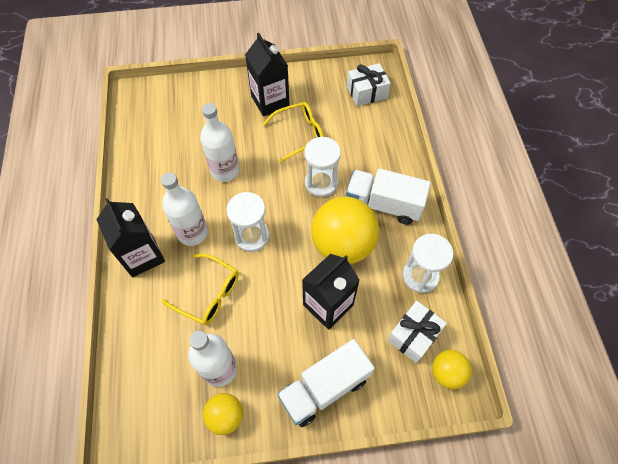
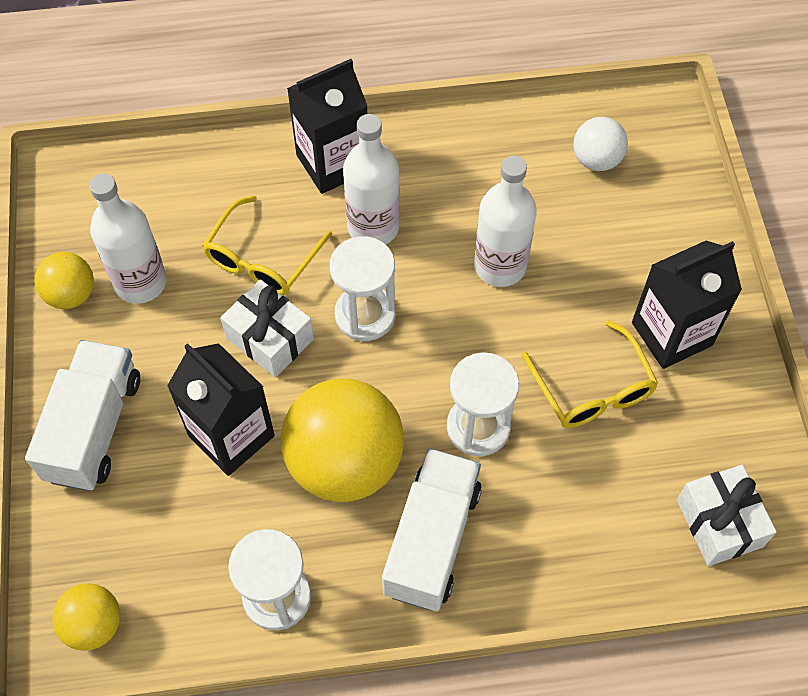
camera: 90 degrees right, 0 degrees up
(161, 124) = (596, 160): none -> white ball
(324, 388) = (94, 428): white truck -> white truck turned 45 degrees clockwise
(413, 335) = (165, 574): white gift -> white gift (270, 338)

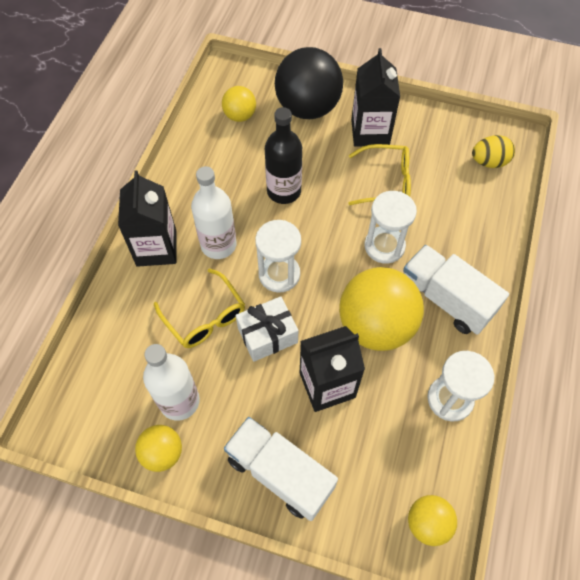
camera: 65 degrees left, 0 degrees up
(500, 266) = (284, 191): white bottle -> black bottle
(596, 160) = (240, 116): white ball -> yellow ball
(665, 235) = (308, 108): none -> black ball
(719, 523) = (489, 162): white gift -> yellow egg

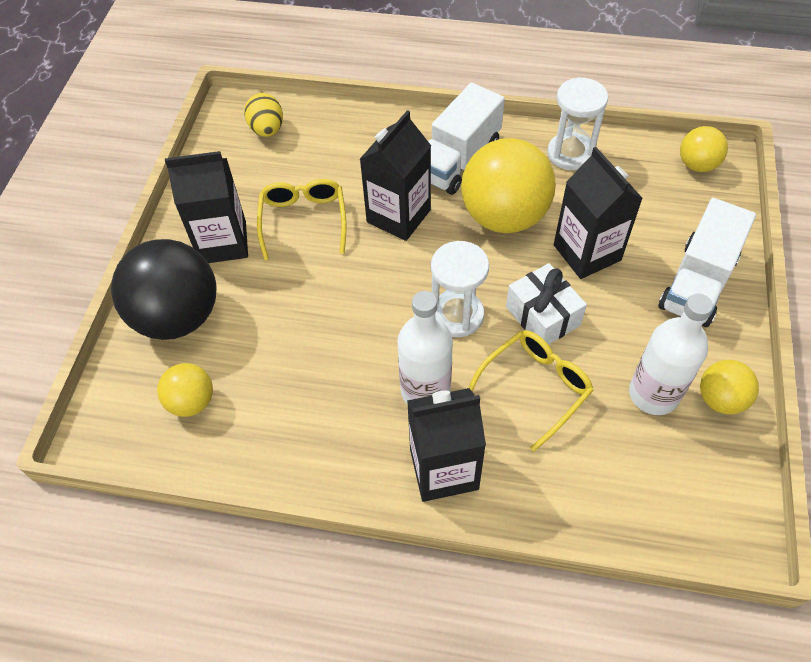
camera: 95 degrees left, 5 degrees down
(284, 191) = (328, 327): black bottle -> none
(384, 246) = (398, 216): white hourglass -> black carton

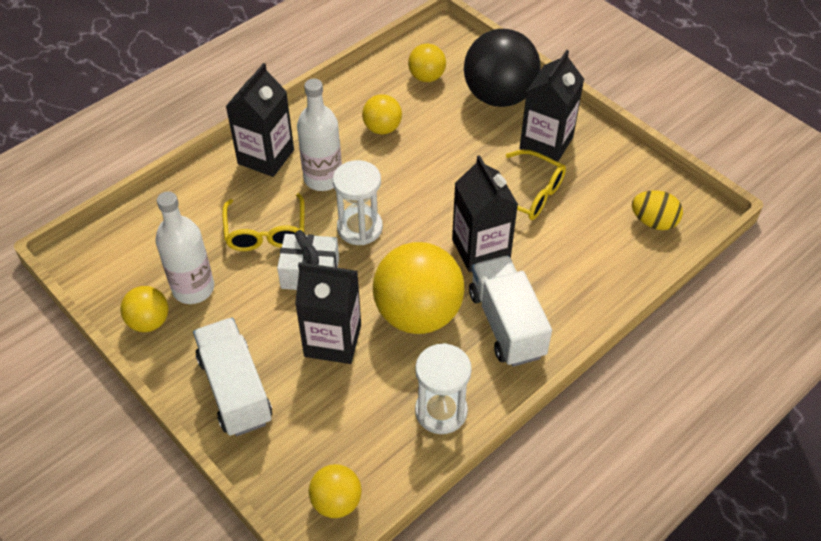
camera: 125 degrees right, 5 degrees down
(309, 388) = (382, 128): none -> yellow ball

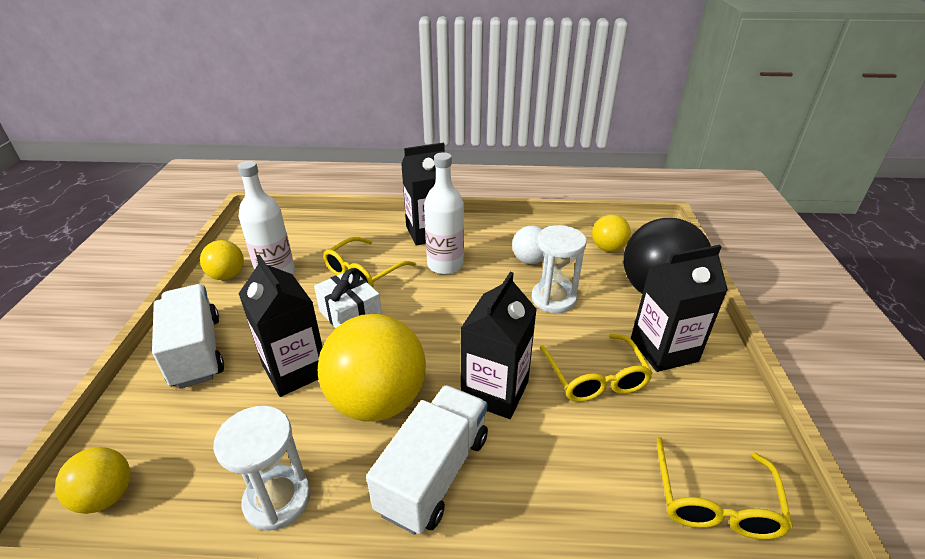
camera: 45 degrees right, 15 degrees down
(235, 389) = (196, 351): white truck -> white truck turned 45 degrees counterclockwise
(360, 228) = (424, 310): white hourglass -> white hourglass (553, 299)
(382, 128) = (529, 260): yellow ball -> white ball
(653, 222) = (715, 502): yellow egg -> yellow glasses

